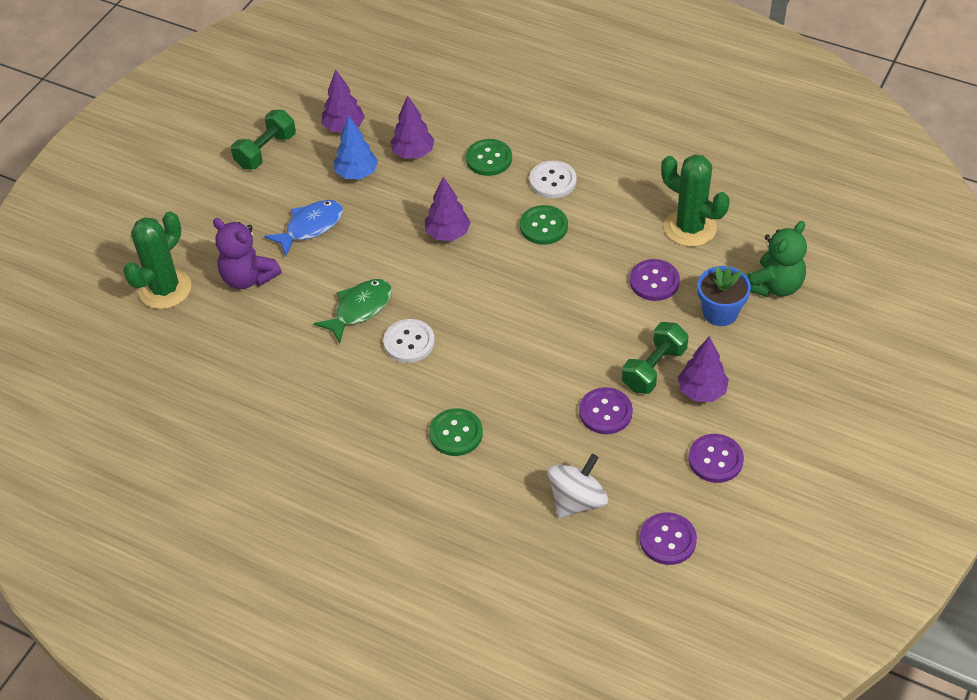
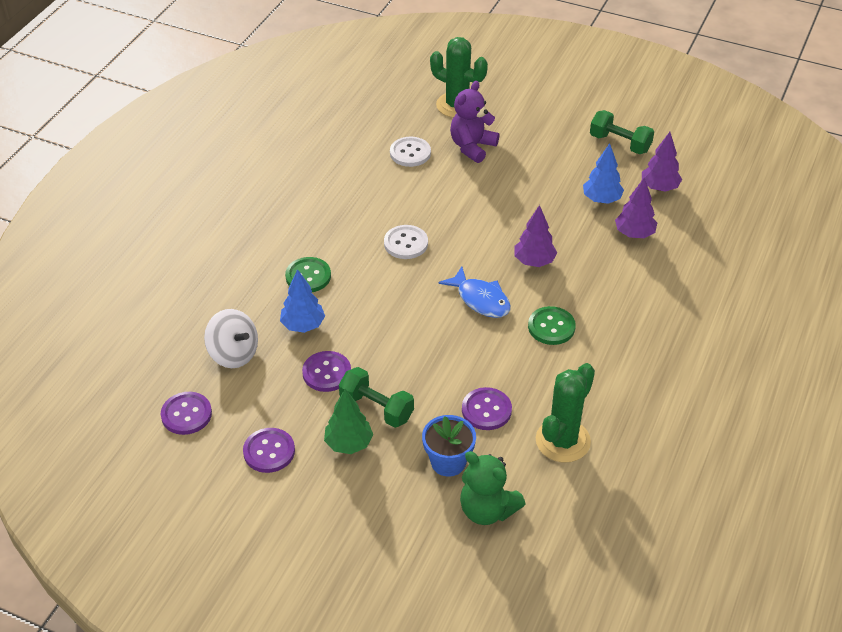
camera: 85 degrees right, 5 degrees down
(310, 227) = (532, 177): blue fish -> blue fish (480, 299)
(359, 309) = (441, 212): green fish -> none
(489, 159) = (636, 285): green button -> none
(534, 436) = (303, 325): none -> blue tree
(552, 181) = (613, 332): white button -> white button (410, 153)
(701, 391) = (349, 444): purple tree -> green tree

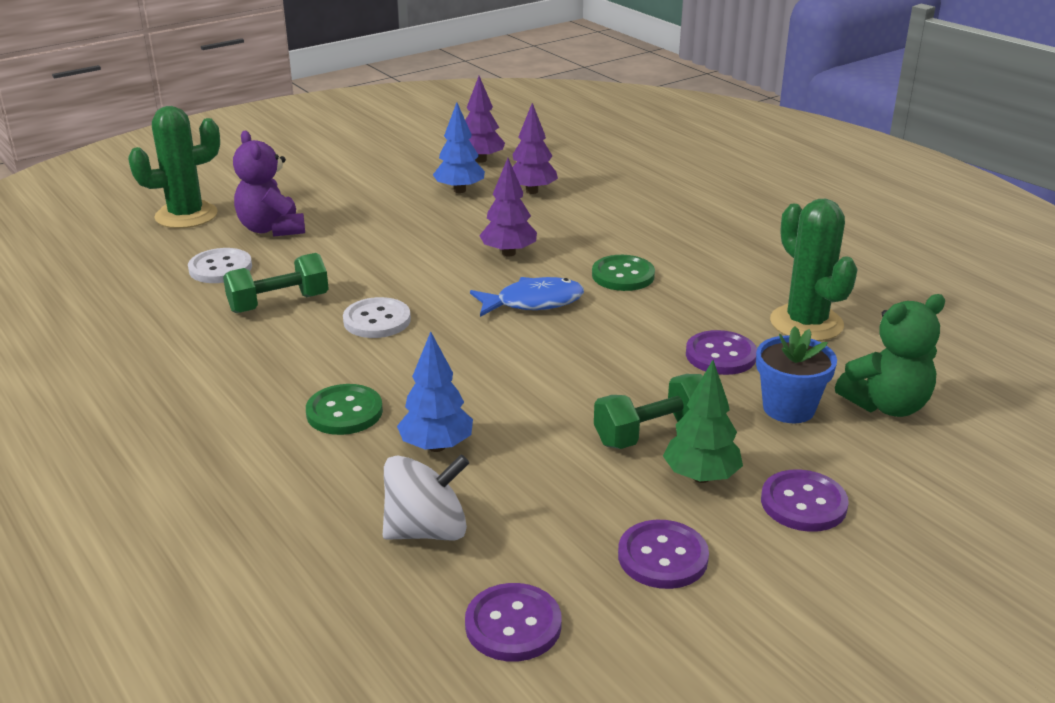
camera: 60 degrees left, 15 degrees down
(327, 373) = (549, 454): purple button -> purple button (803, 503)
(620, 143) = (389, 156): green dumbbell -> green dumbbell (278, 303)

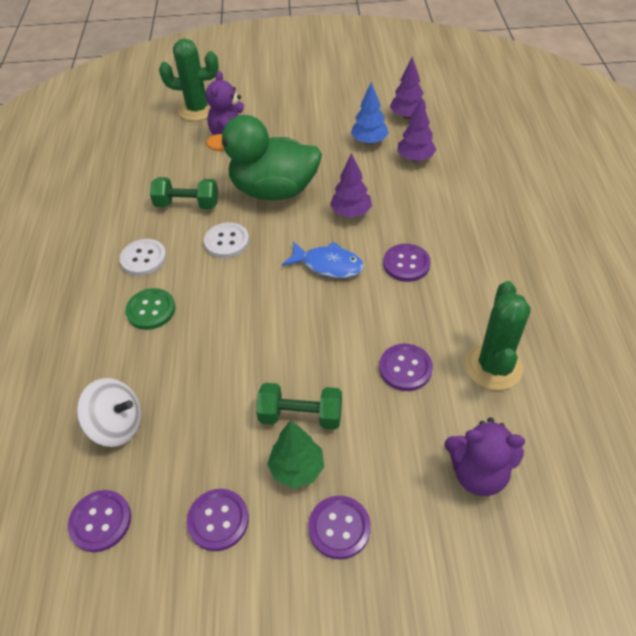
camera: 35 degrees right, 20 degrees up
(220, 268) = (181, 162): white button -> white button (143, 258)
(386, 260) = (274, 190): none -> green duck
(436, 446) = (174, 362): blue tree -> none
(623, 275) = (406, 264): green button -> purple button
(788, 408) = (406, 439): blue flower pot -> none
(886, 405) = (478, 473): green teddy bear -> purple teddy bear

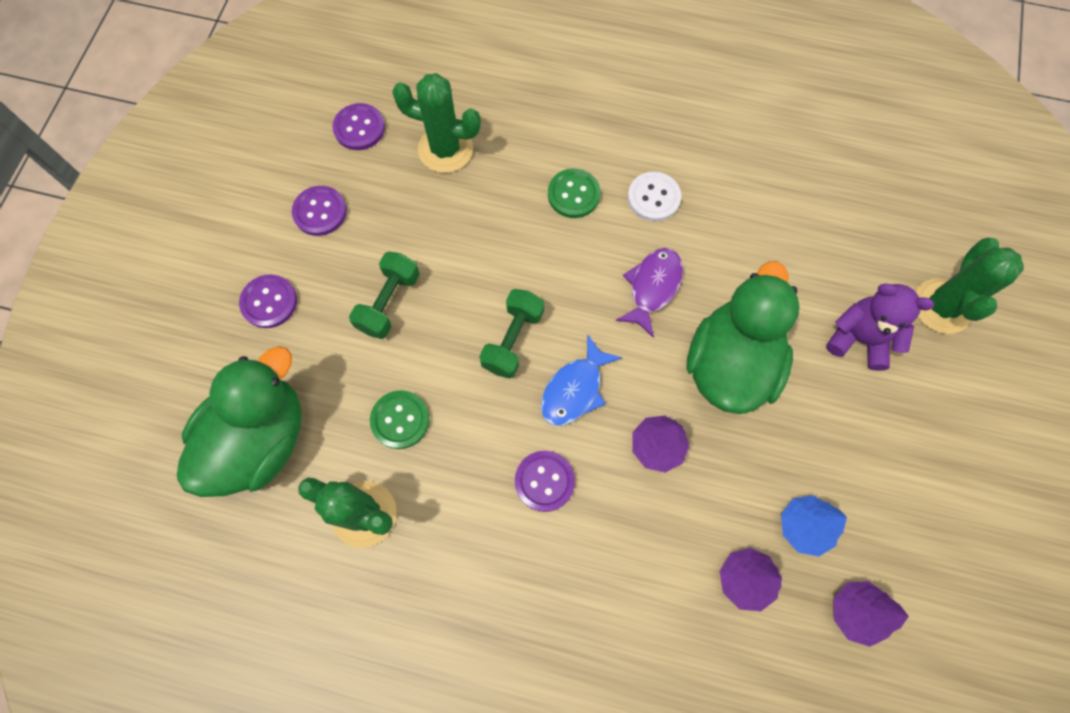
camera: 105 degrees right, 20 degrees up
(117, 425) = (445, 149): white spinning top -> green cactus
(187, 204) = (733, 257): green dumbbell -> green dumbbell (513, 340)
(227, 241) = (652, 288): white button -> purple fish
(297, 469) = (337, 284): green tree -> none
(405, 368) = (400, 420): purple button -> green button
(478, 473) = (260, 440): purple teddy bear -> green duck

